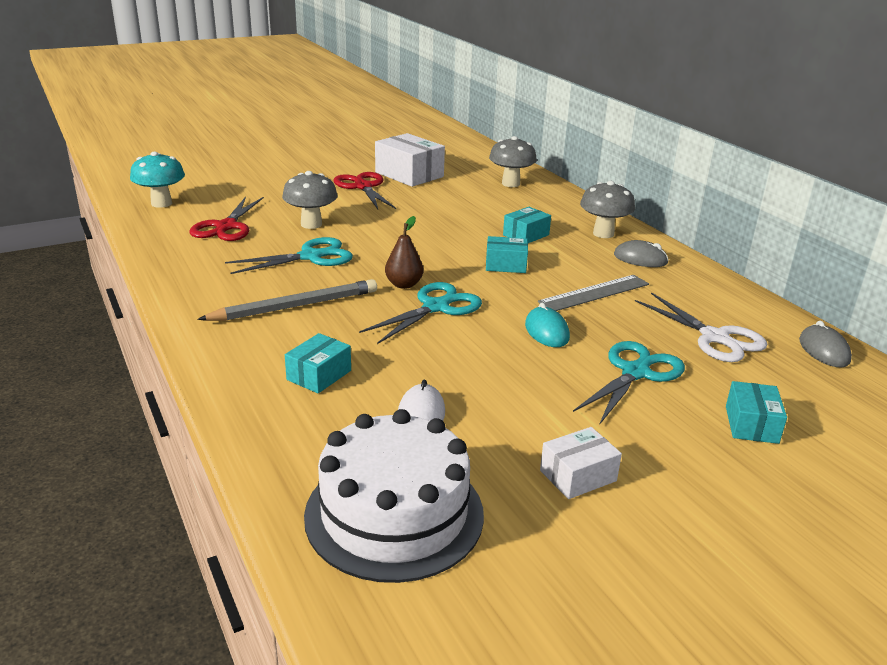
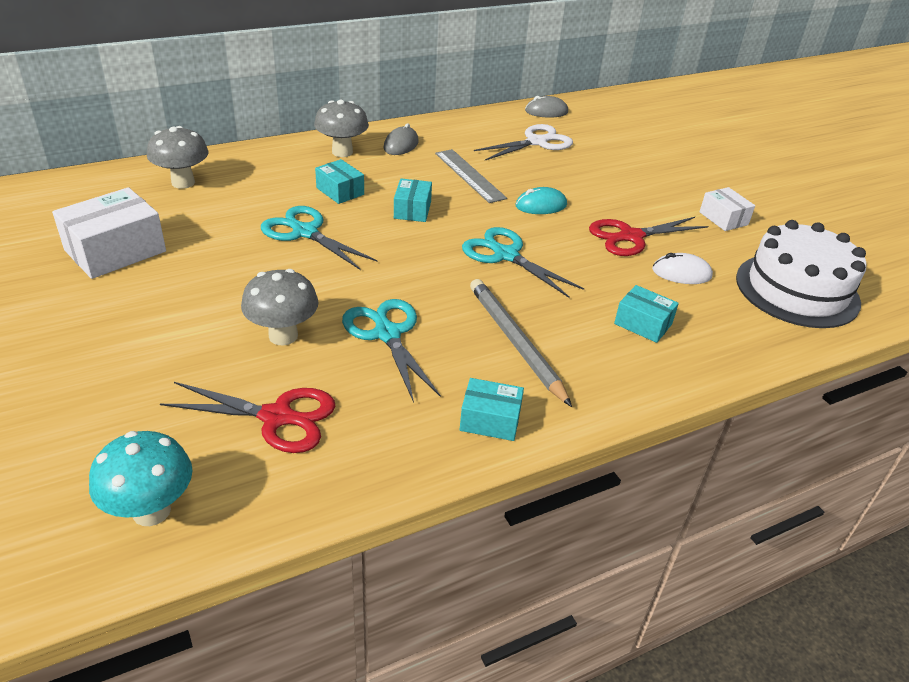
camera: 90 degrees left, 10 degrees up
(363, 187) = (151, 291): red scissors -> red scissors (631, 237)
(404, 284) = (459, 271): brown pear -> none
(635, 373) = (594, 179): turquoise scissors -> turquoise scissors (305, 232)
(751, 424) = (644, 153): turquoise box -> turquoise box (490, 420)

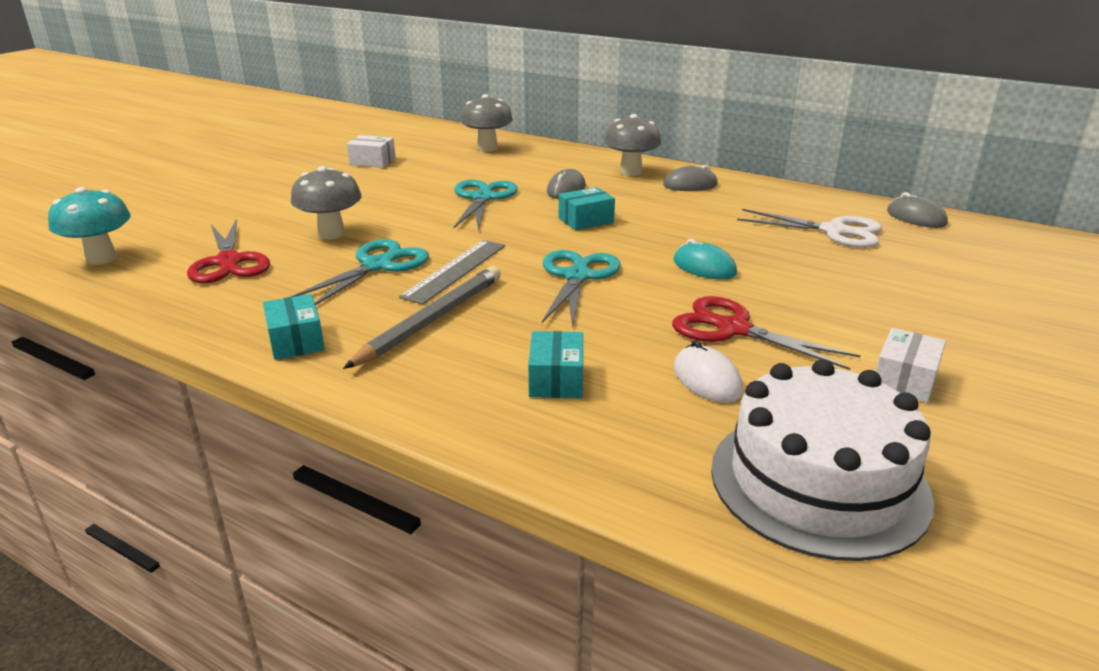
camera: 60 degrees right, 10 degrees down
(115, 251) = (372, 161): white box -> white box, size x0.58
(340, 191) = (566, 190): turquoise box -> grey mouse
(469, 175) = (695, 223): grey ruler -> grey ruler (455, 270)

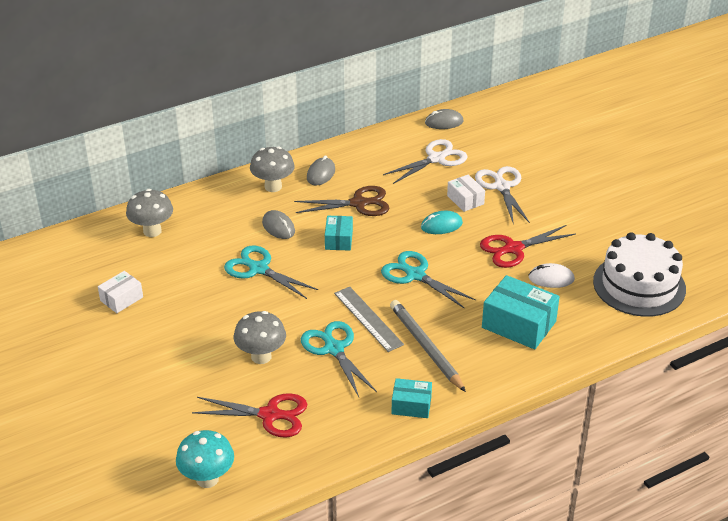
camera: 60 degrees left, 10 degrees up
(556, 379) = (518, 324): turquoise box -> turquoise box, size x1.74
(669, 213) = (358, 203): none -> brown scissors
(858, 285) = (502, 187): none -> white scissors
(904, 380) = (590, 224): white box -> white box (465, 200)

